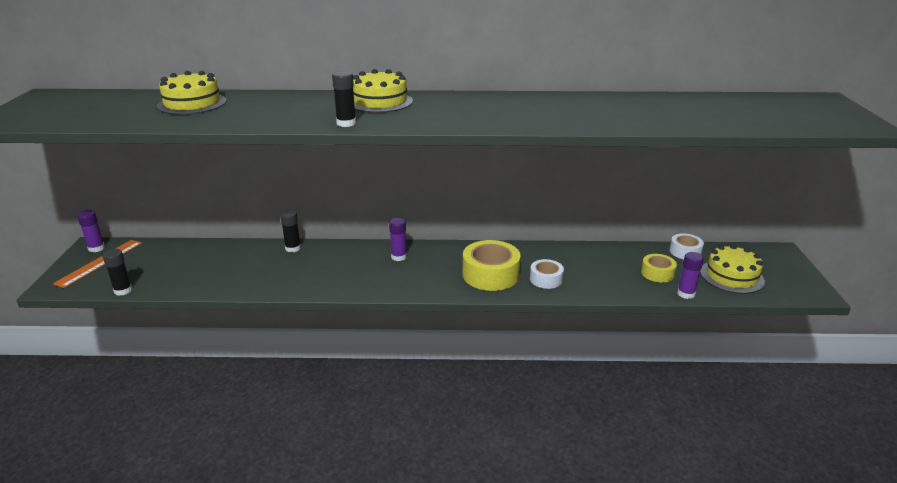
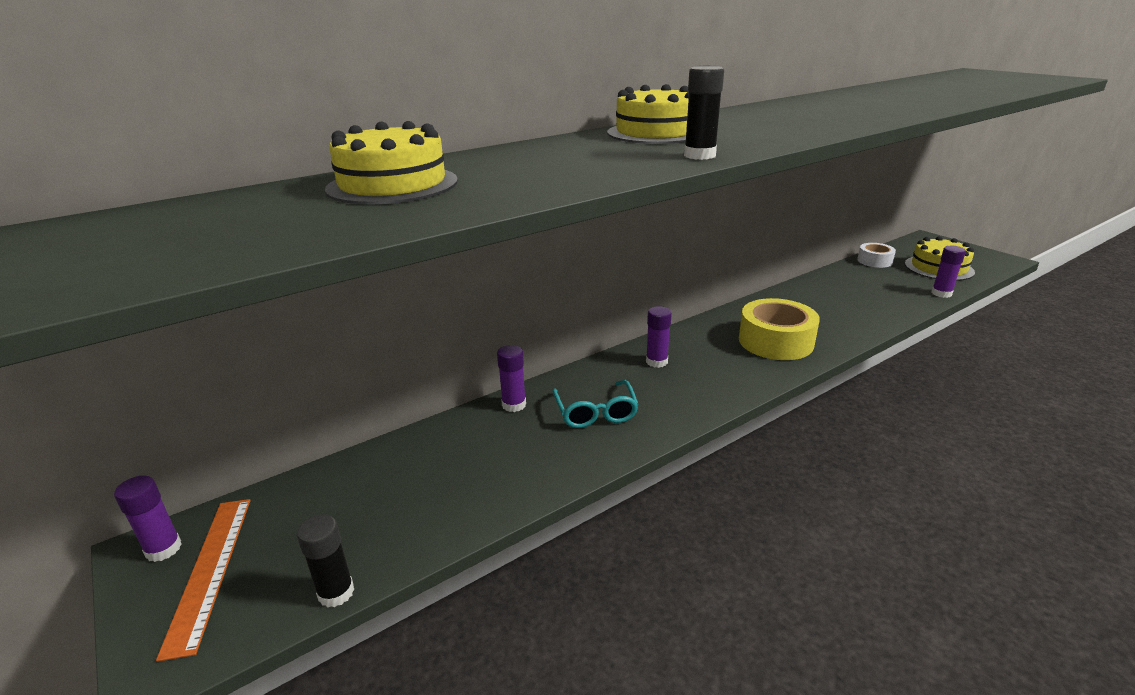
camera: 35 degrees left, 0 degrees up
(293, 248) = (514, 405): black glue stick -> purple glue stick
(322, 268) = (595, 412): none -> turquoise glasses
(546, 279) = (827, 325): white tape -> none
(657, 273) = (892, 285): yellow tape -> none

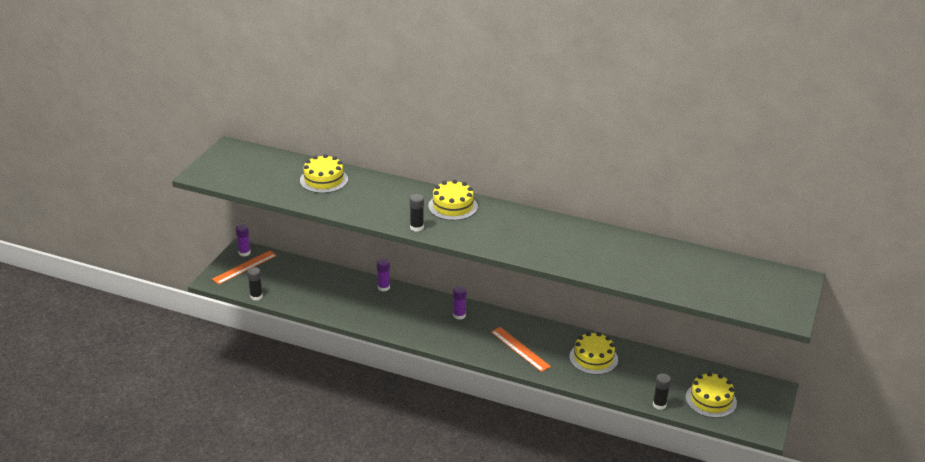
camera: 55 degrees right, 5 degrees up
(595, 412) = (398, 312): turquoise glasses -> none
(775, 341) = (520, 349): yellow tape -> orange ruler
(826, 302) = (593, 358): none -> yellow cake
(874, 261) = (692, 368): white tape -> none
(941, 293) = (659, 405): purple glue stick -> black glue stick

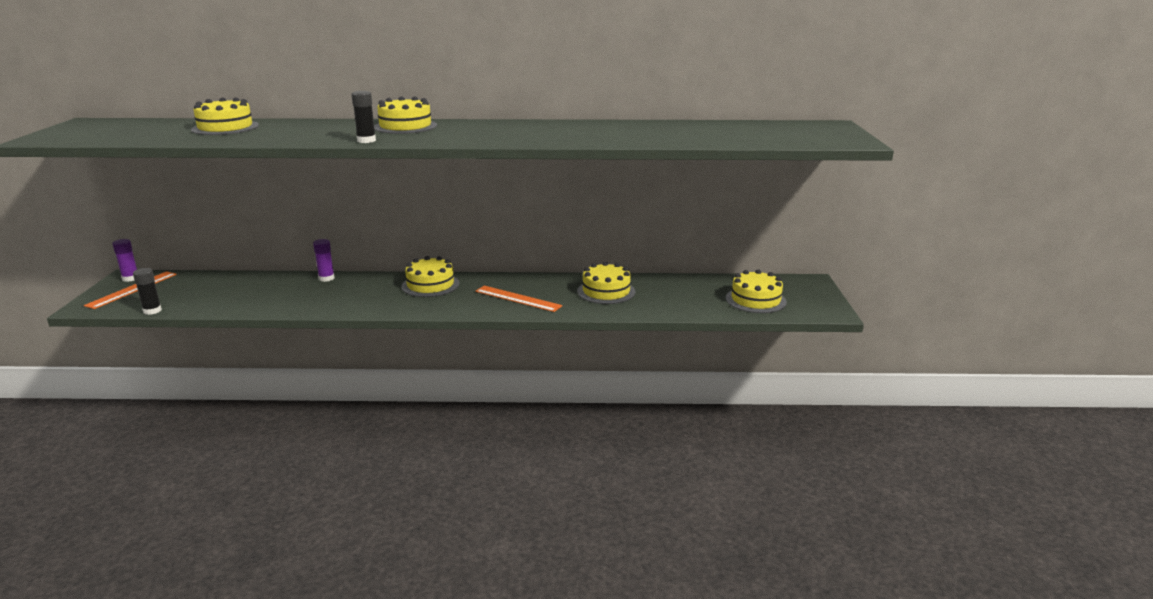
camera: 20 degrees left, 10 degrees down
(459, 315) = (430, 285): purple glue stick -> yellow cake
(659, 405) = (705, 313): black glue stick -> none

